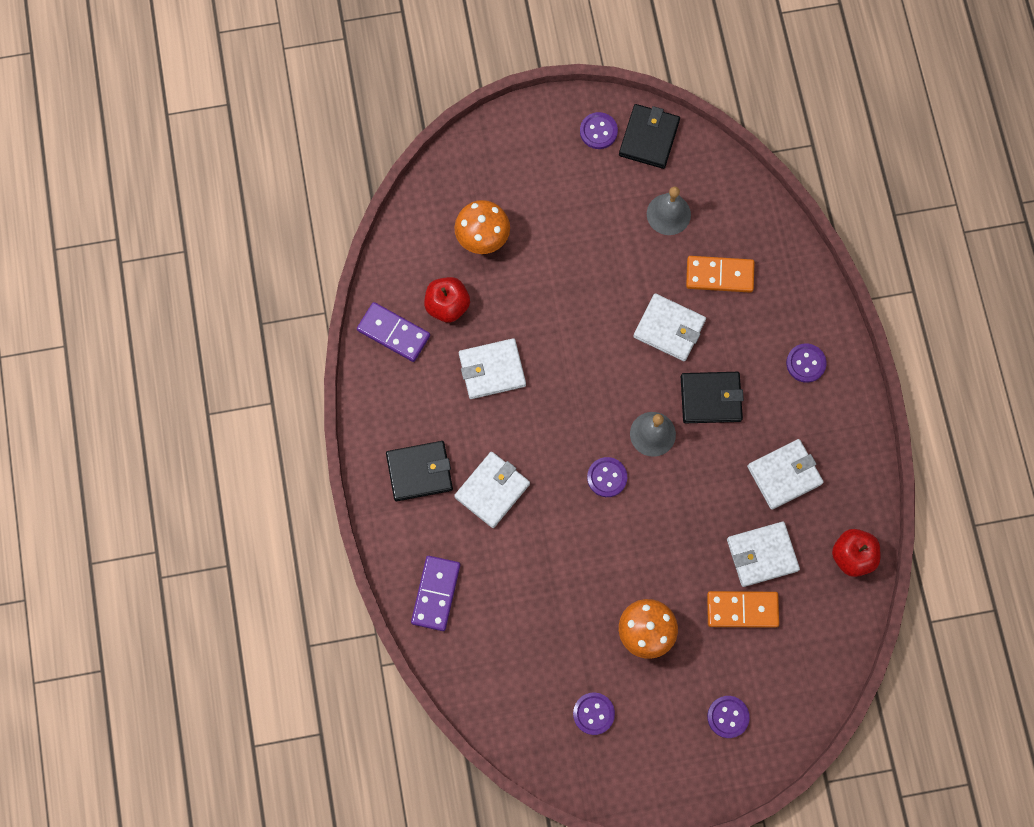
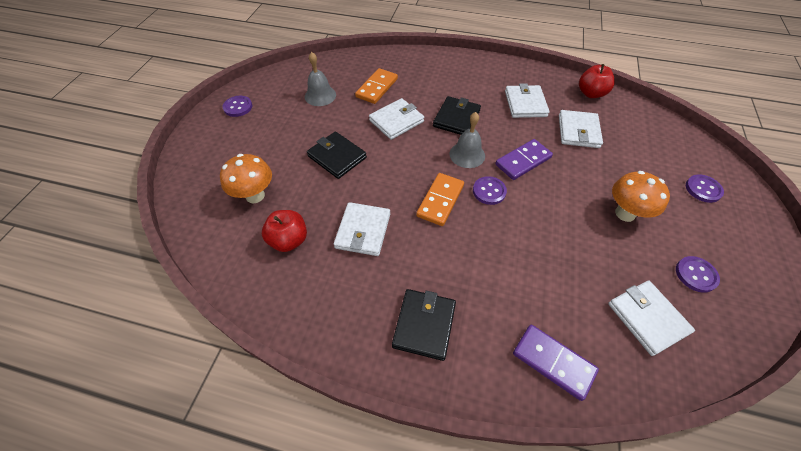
camera: 65 degrees left, 20 degrees down
(393, 333) = (283, 291): purple domino -> purple domino (523, 161)
(492, 490) = (467, 272): white wallet -> white wallet (647, 318)
(649, 138) = (264, 87): black wallet -> black wallet (337, 157)
(742, 610) = (617, 154): orange domino -> orange domino (440, 200)
(805, 363) = (456, 73): purple button -> none

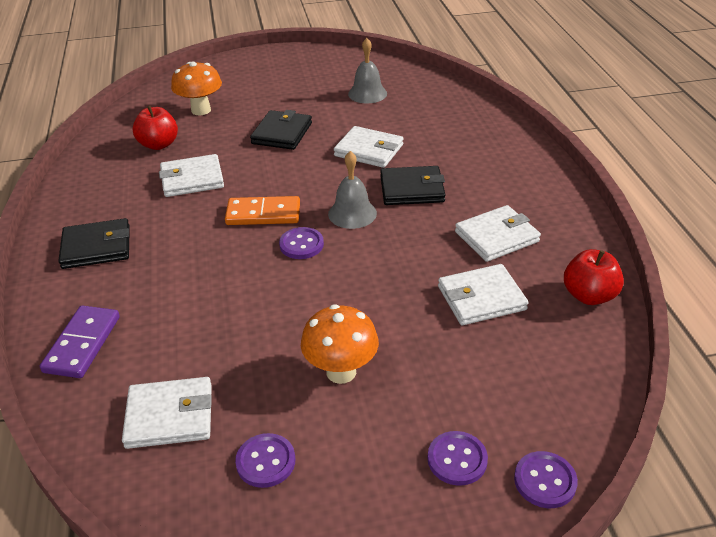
camera: 65 degrees right, 15 degrees down
(238, 107) = (309, 60): purple button -> purple button (545, 481)
(377, 88) = (415, 121): orange domino -> none
(523, 161) = (375, 259): purple domino -> none
(647, 318) = (170, 416): white wallet -> white wallet turned 45 degrees clockwise

